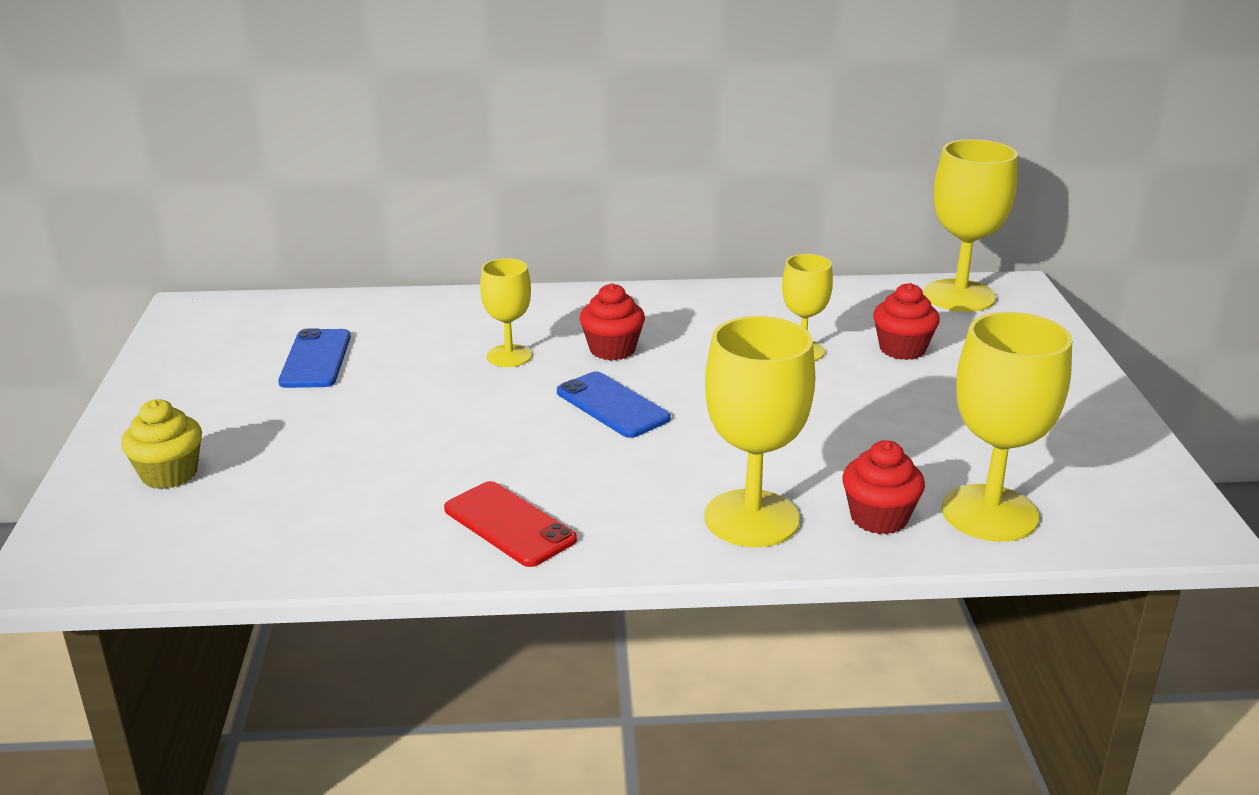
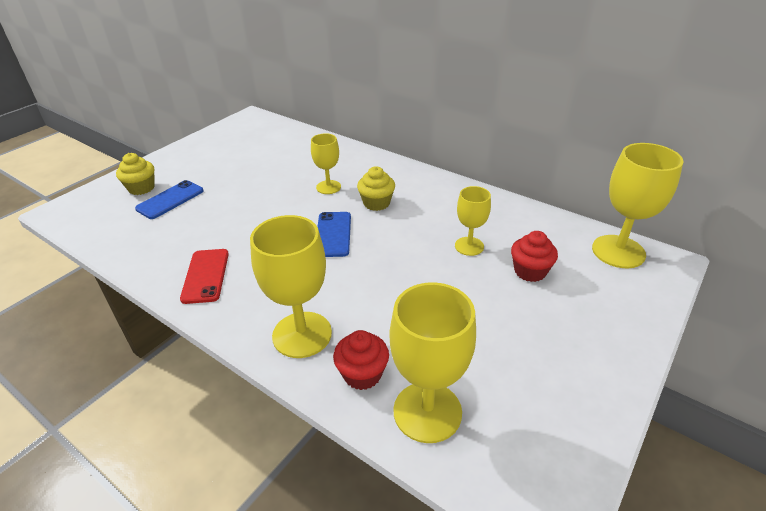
camera: 40 degrees right, 10 degrees up
(315, 359) = (257, 157): blue phone -> blue phone (170, 200)
(612, 349) = (376, 203): red cupcake -> yellow cupcake

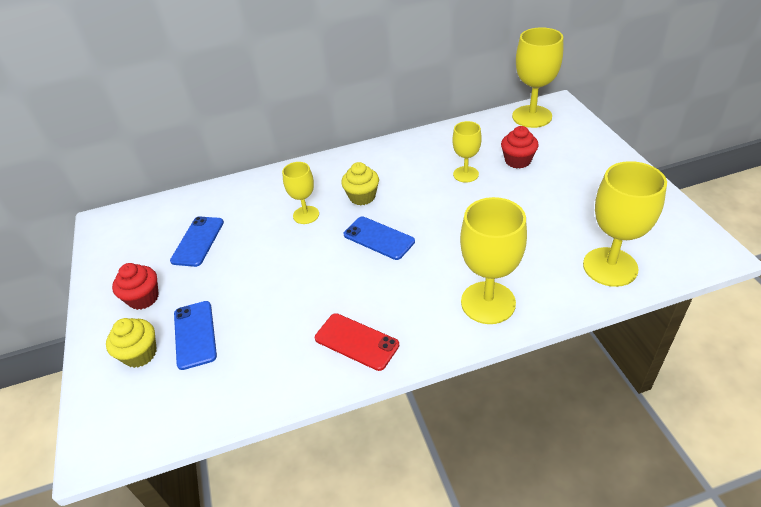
camera: 50 degrees left, 5 degrees up
(260, 157) = (198, 241): none -> blue phone
(362, 374) = (554, 285): red cupcake -> red cupcake (143, 298)

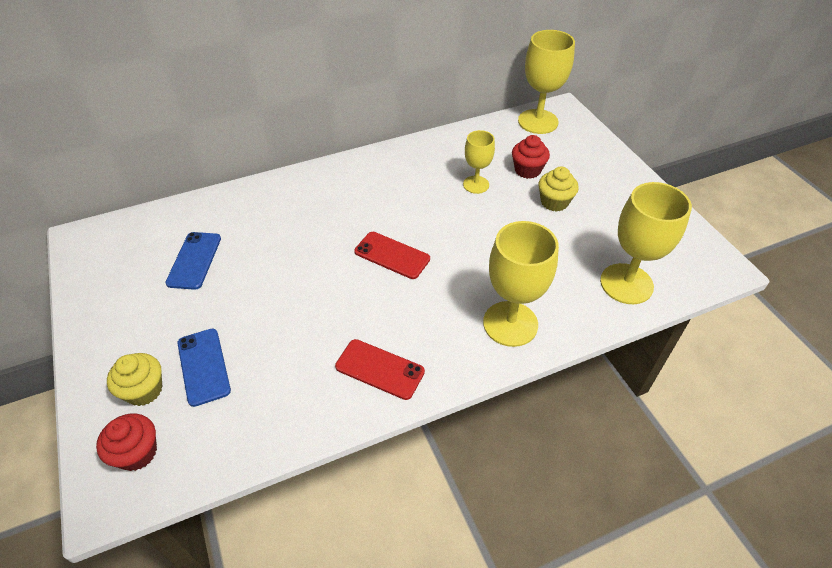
camera: 10 degrees left, 5 degrees up
(143, 298) = (140, 326): red cupcake -> red cupcake (137, 453)
(306, 215) = (311, 230): yellow goblet -> none
(362, 197) = (370, 209): yellow cupcake -> yellow cupcake (554, 202)
(378, 238) = (392, 255): blue phone -> red phone

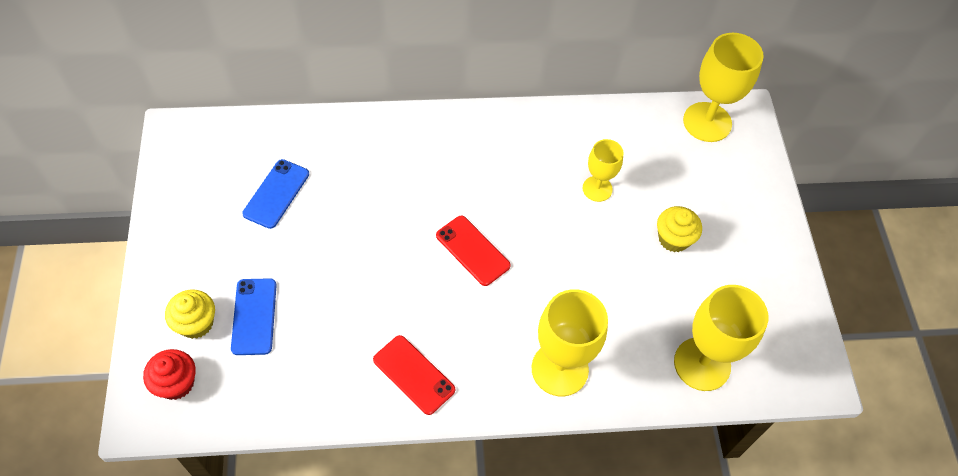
camera: 15 degrees right, 10 degrees up
(527, 170) = (663, 187): red cupcake -> none

